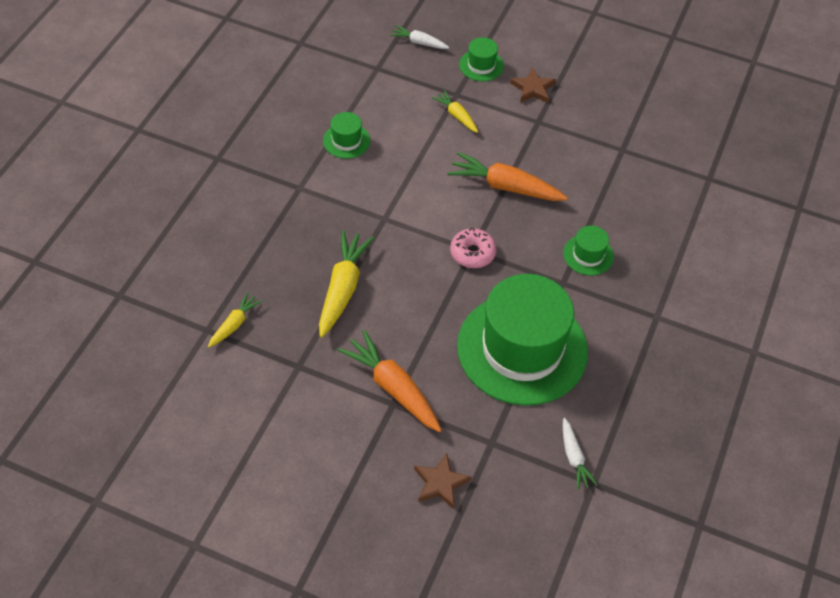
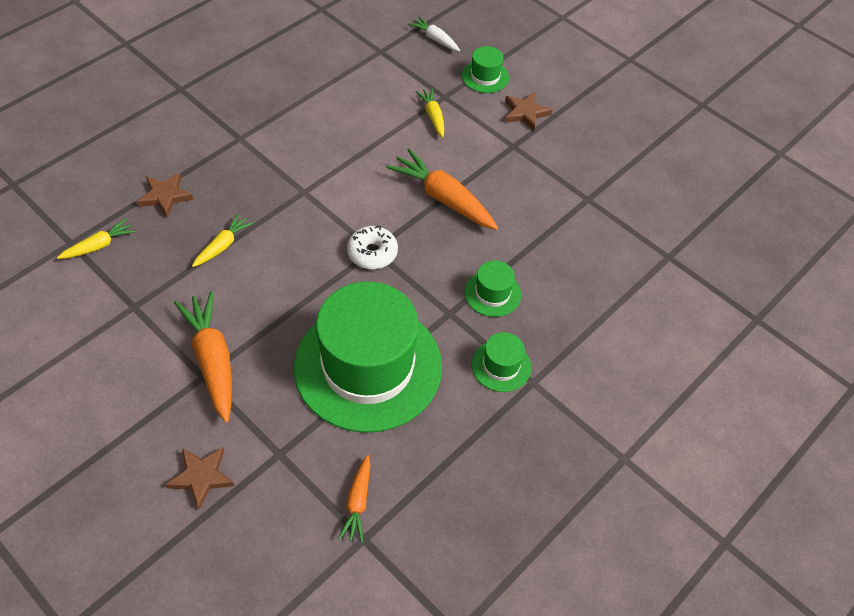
camera: 20 degrees right, 0 degrees up
(265, 261) = (165, 196): none -> brown star
(343, 288) = (223, 245): yellow carrot -> yellow carrot, size x0.55
(346, 141) = (311, 108): green hat -> green hat (501, 366)
(472, 253) = (372, 253): pink donut -> white donut
(574, 457) = (357, 502): white carrot -> orange carrot

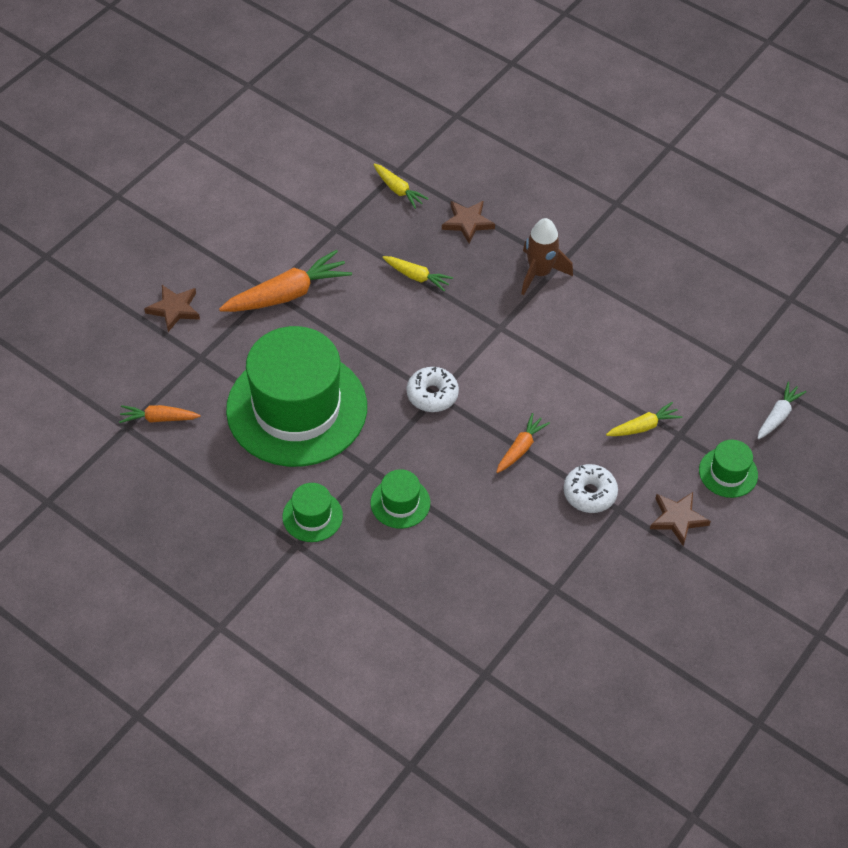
camera: 85 degrees right, 0 degrees up
(247, 154) = (539, 273): none -> brown rocket
(443, 198) = (521, 448): orange carrot -> orange carrot, size x0.55
(496, 161) = (589, 493): none -> white donut

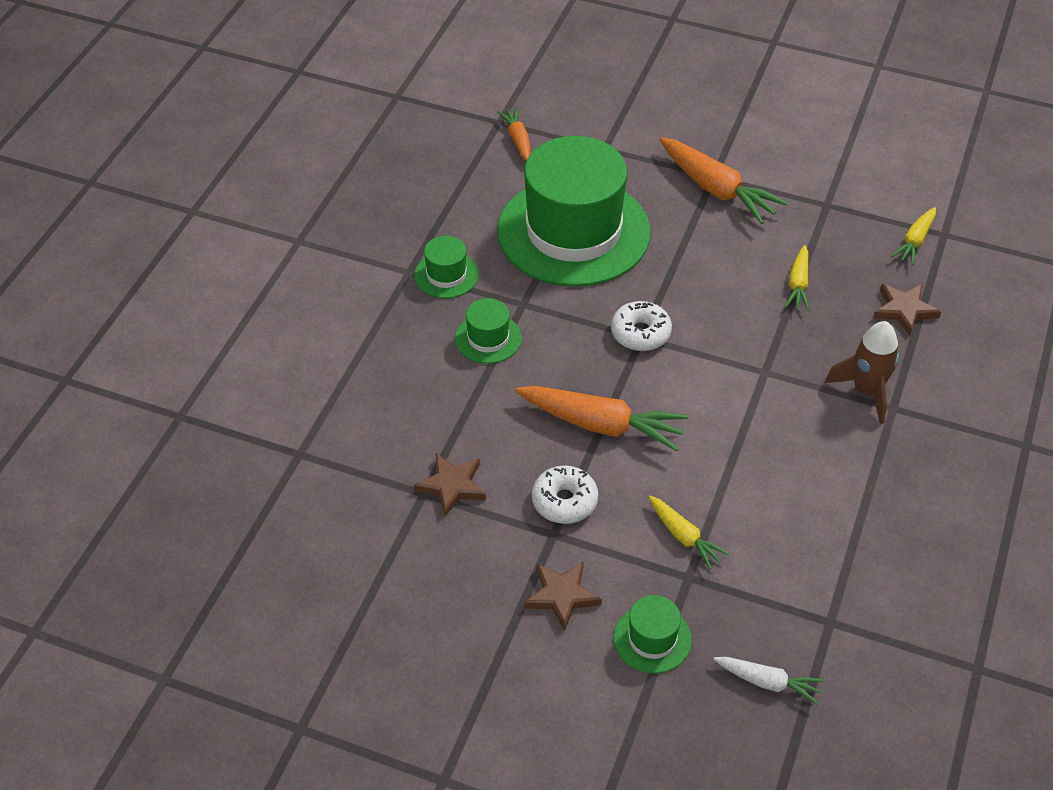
camera: 75 degrees right, 5 degrees down
(174, 309) = (654, 116): brown star -> brown star (452, 486)
(521, 448) = (601, 425): orange carrot -> orange carrot, size x1.80

